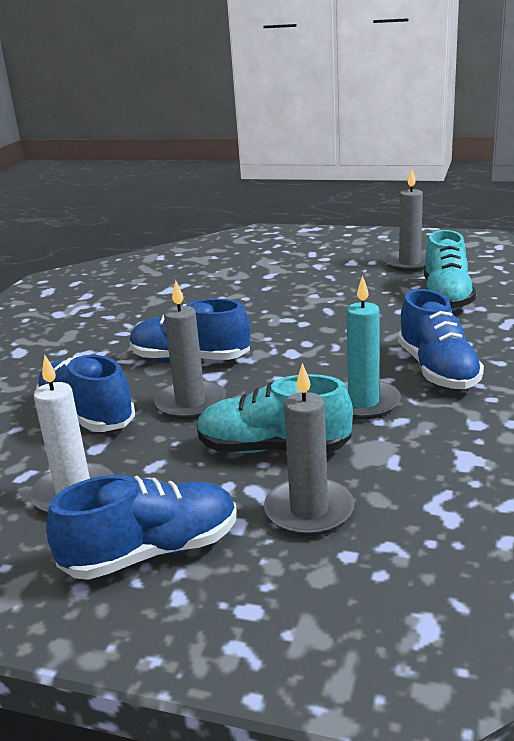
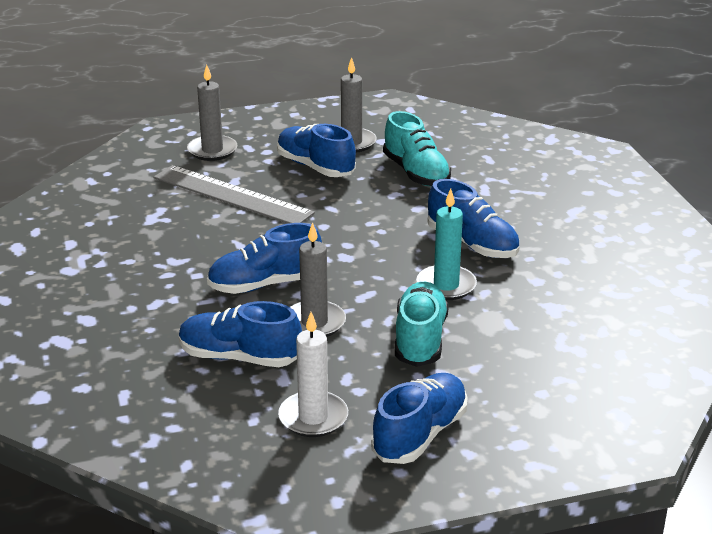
camera: 35 degrees left, 5 degrees up
(253, 285) = (232, 195): none -> grey ruler
(273, 449) = (420, 339): turquoise shoe -> turquoise shoe turned 120 degrees clockwise
(309, 511) = (490, 374): grey candle -> grey candle (212, 150)
(353, 276) = (315, 167): none -> blue shoe

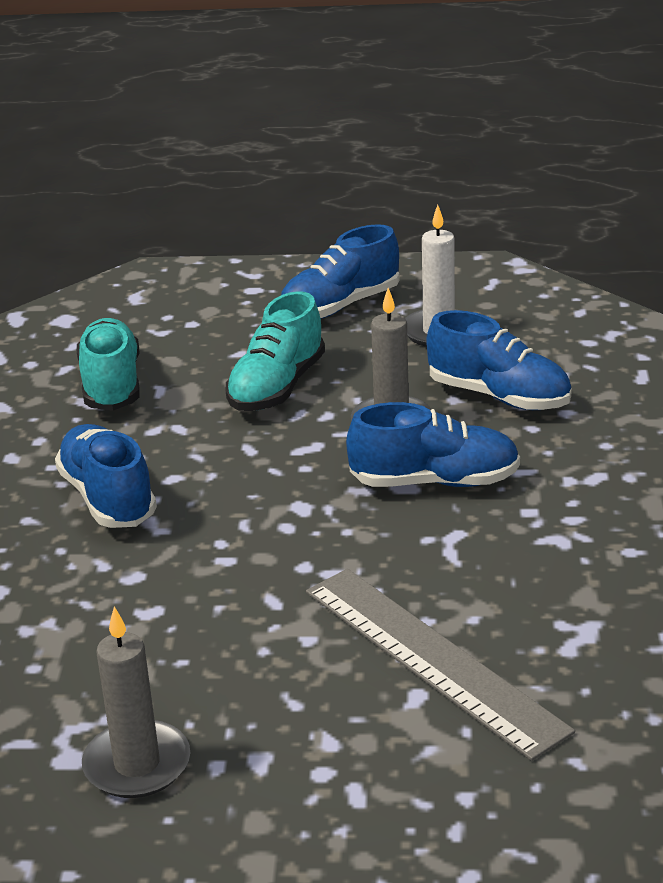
camera: 160 degrees left, 0 degrees up
(212, 150) = (436, 798): grey candle -> none
(315, 167) = (247, 704): blue shoe -> none
(416, 173) = (76, 654): turquoise shoe -> turquoise shoe (111, 385)
(446, 285) = (195, 445): turquoise candle -> none

